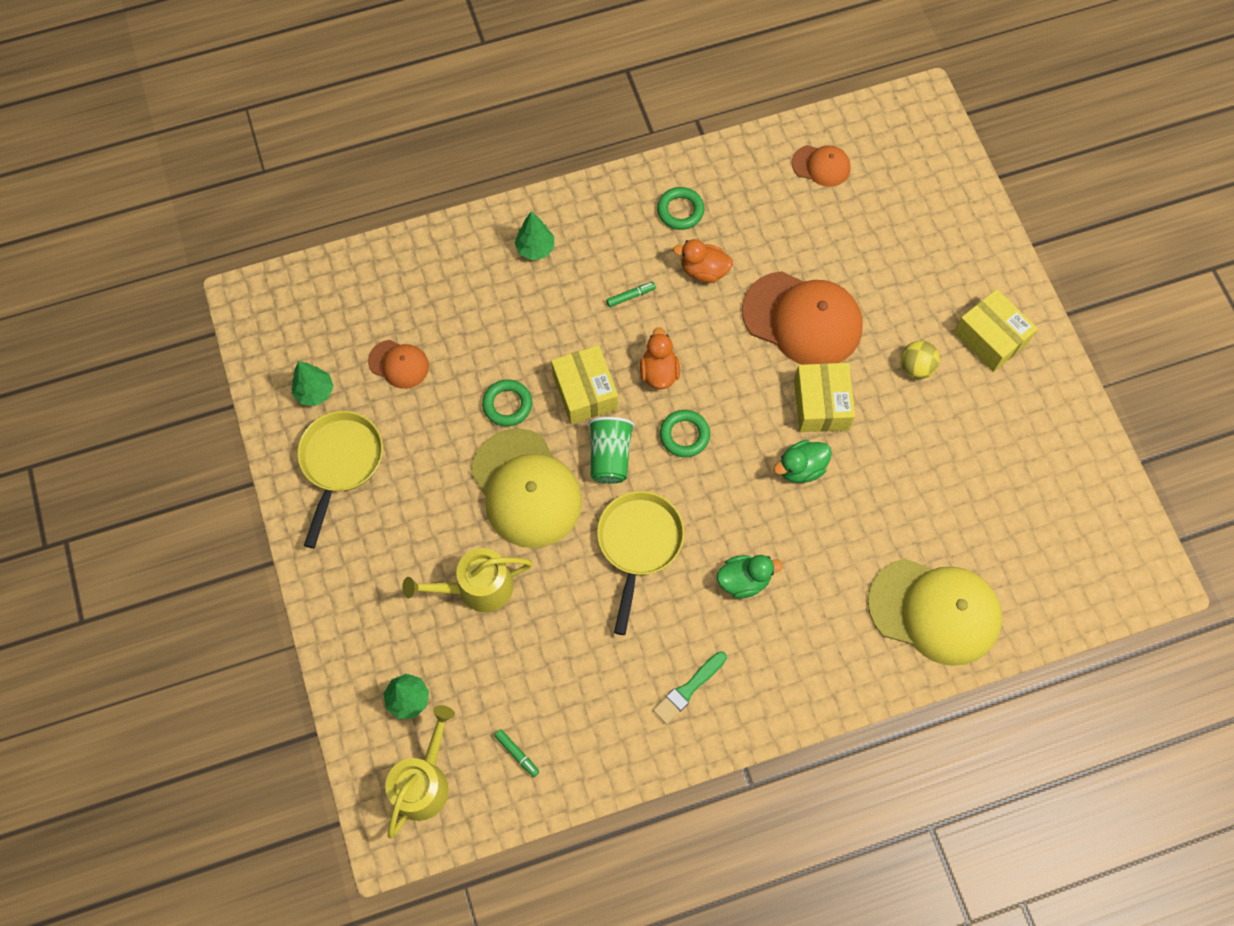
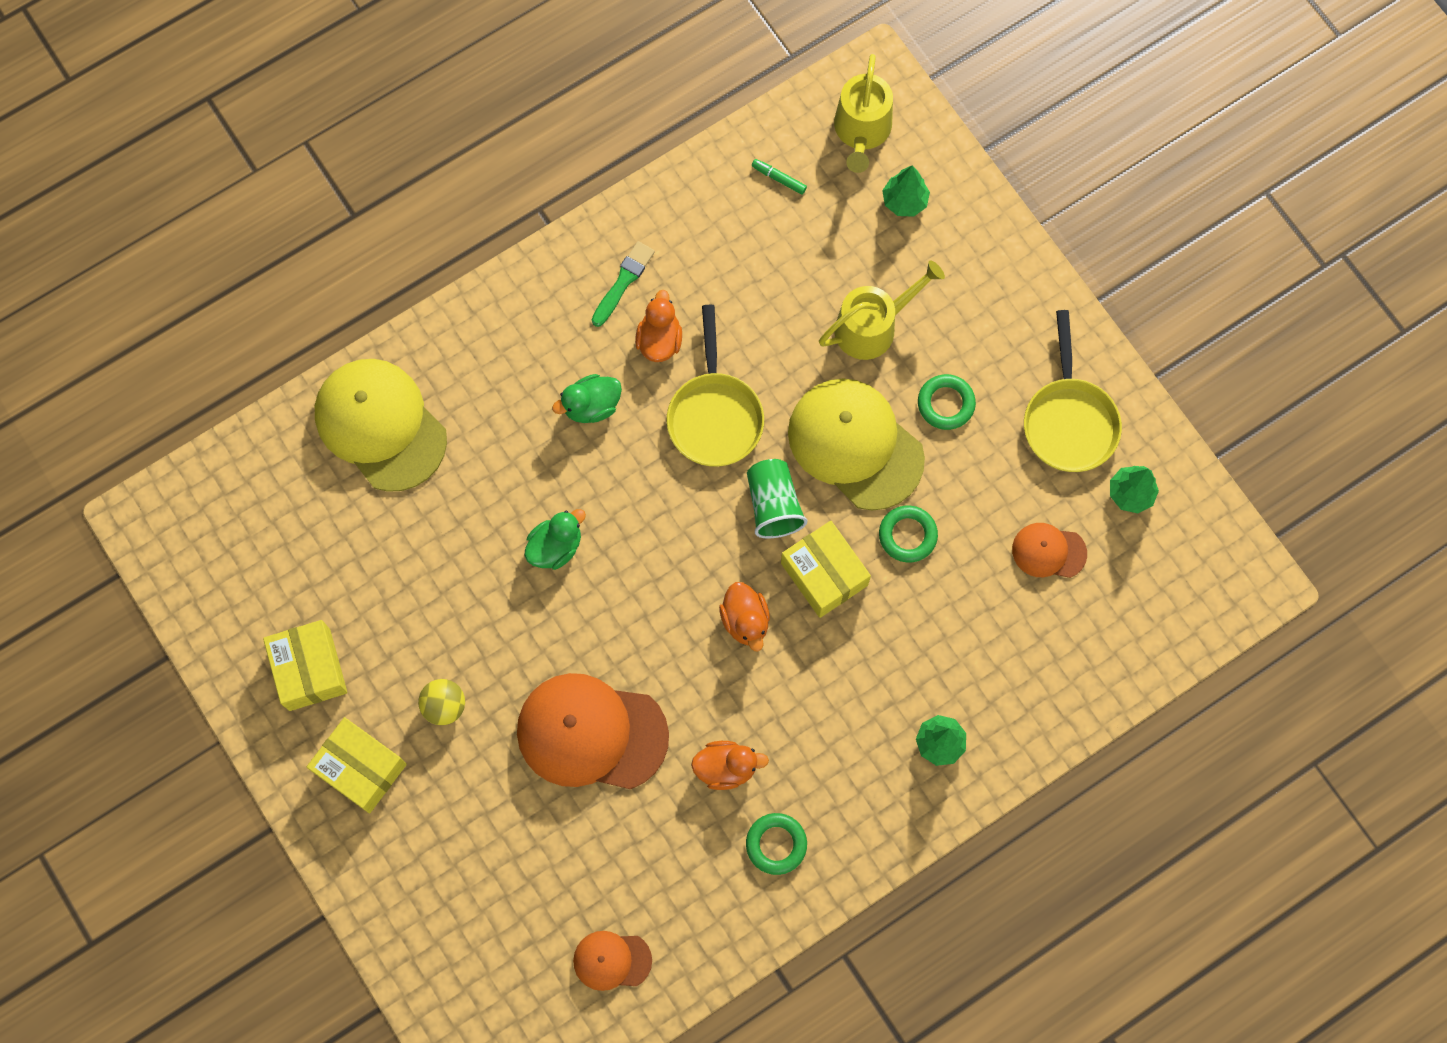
camera: 165 degrees right, 5 degrees up
(630, 296) = (805, 709): green marker -> none
(669, 624) = (659, 340): none -> orange duck
(684, 435) = (696, 551): green ring -> green ring (946, 404)
(821, 404) = (547, 630): yellow box -> yellow box (309, 669)
(934, 611) = (380, 425): yellow cap -> yellow cap turned 45 degrees clockwise

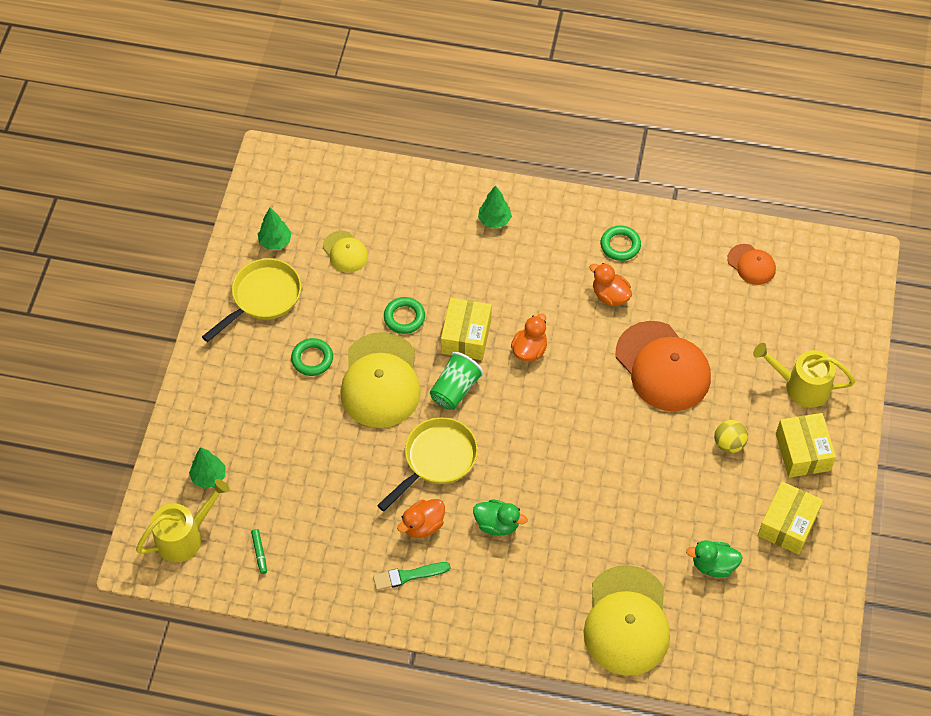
camera: 135 degrees left, 15 degrees down
(555, 547) = (591, 469): green duck -> green duck (713, 565)
(872, 327) = (303, 429): yellow watering can -> yellow watering can (801, 386)
(1048, 551) = (345, 252): orange cap -> yellow cap

